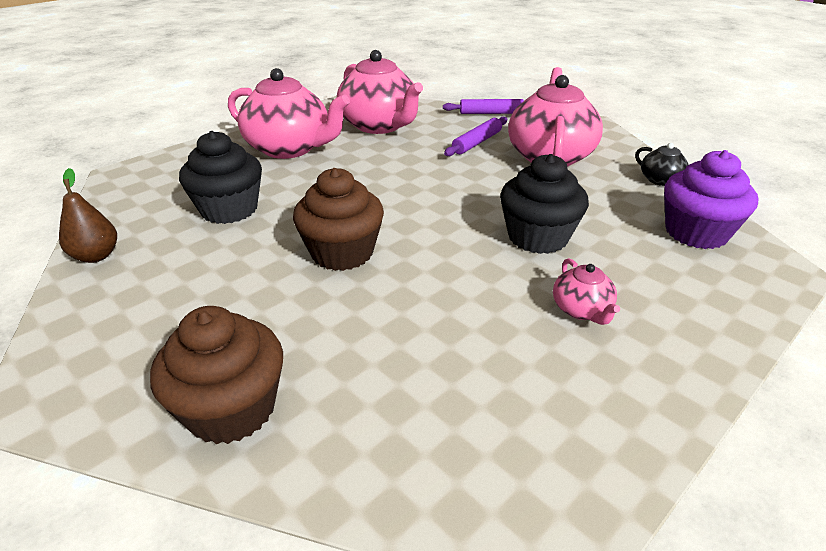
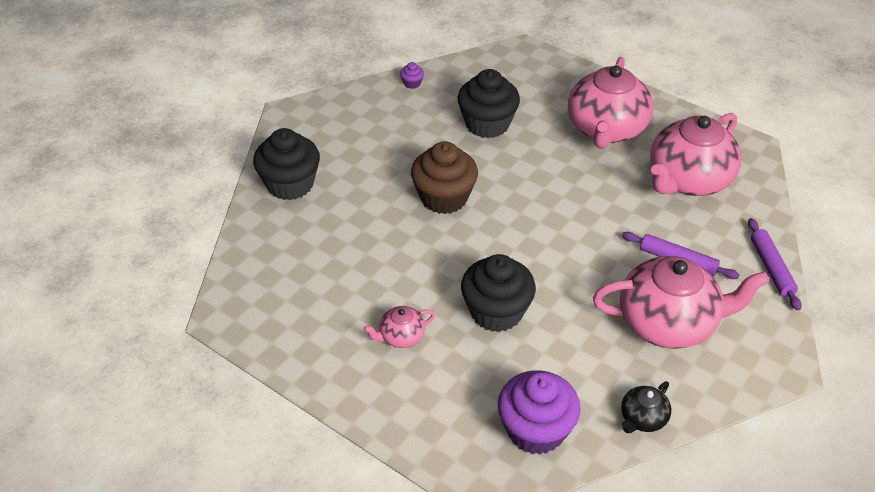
camera: 80 degrees right, 10 degrees up
(96, 256) = (412, 83): brown pear -> purple cupcake
(231, 409) = (290, 184): brown cupcake -> black cupcake

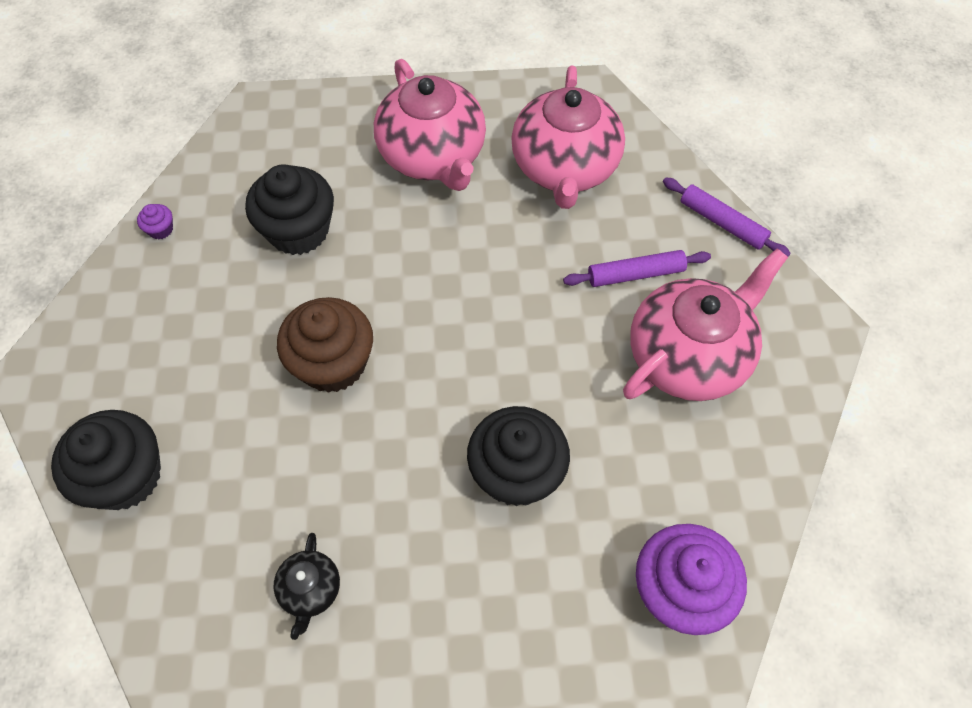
camera: 40 degrees left, 15 degrees up
(401, 336) = (444, 588): pink teapot -> none
(642, 418) = (760, 490): black teapot -> black teapot (310, 590)

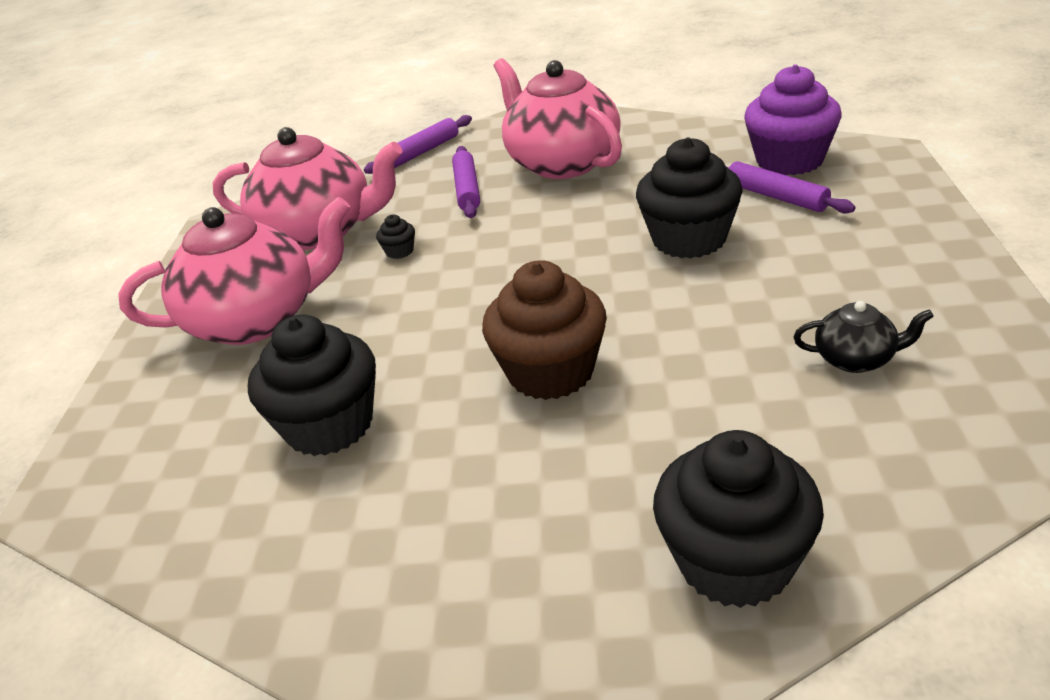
camera: 80 degrees left, 25 degrees down
(160, 229) = (265, 592): purple cupcake -> none
(523, 235) = (399, 251): none -> black cupcake
(594, 564) = (776, 196): none -> purple rolling pin

